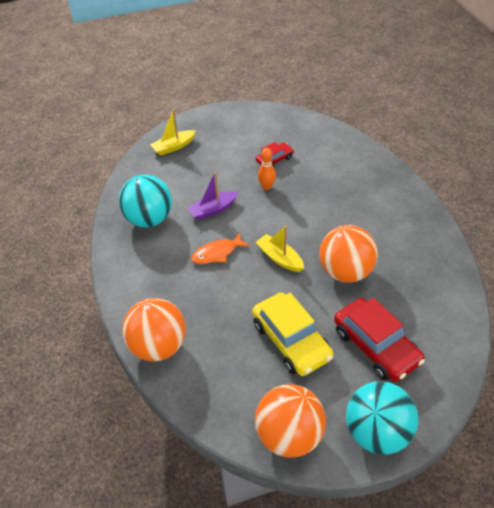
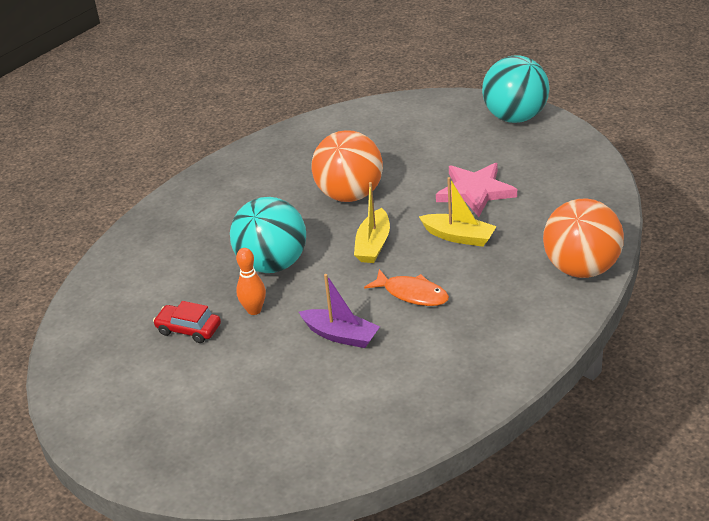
camera: 120 degrees left, 10 degrees down
(149, 219) = (412, 385): turquoise ball -> turquoise ball (272, 264)
(173, 147) = (234, 453): yellow boat -> yellow boat (459, 236)
(289, 435) = (571, 154): orange ball -> none
(291, 341) = (475, 192): yellow car -> pink star
(376, 346) = (428, 146): red car -> none

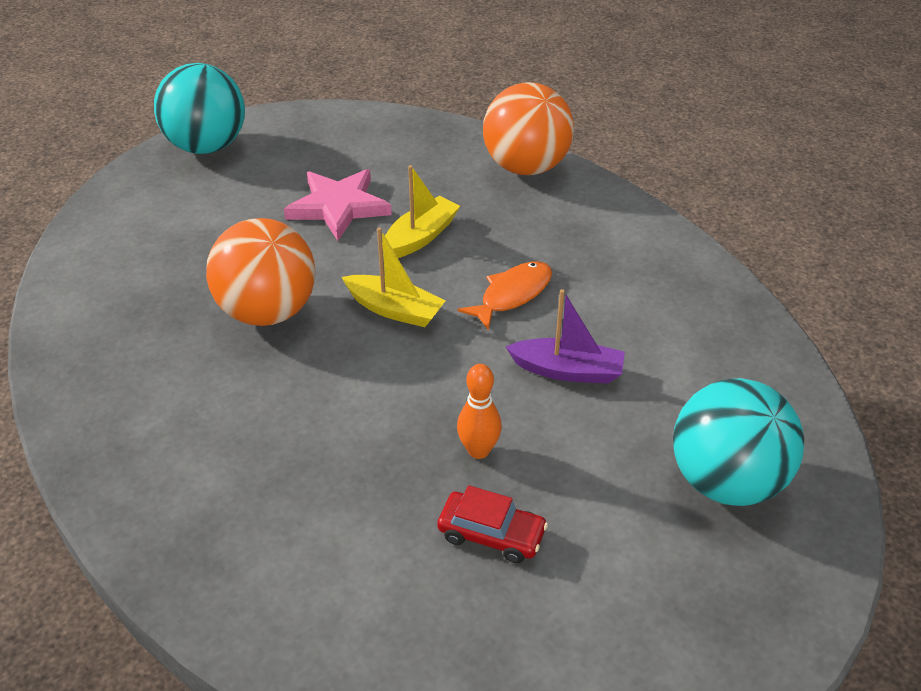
camera: 80 degrees left, 5 degrees up
(188, 329) = (491, 534): red car -> red car turned 105 degrees counterclockwise
(272, 264) = (382, 415): turquoise ball -> turquoise ball (726, 481)
(341, 335) = (567, 370): purple boat -> purple boat turned 60 degrees clockwise

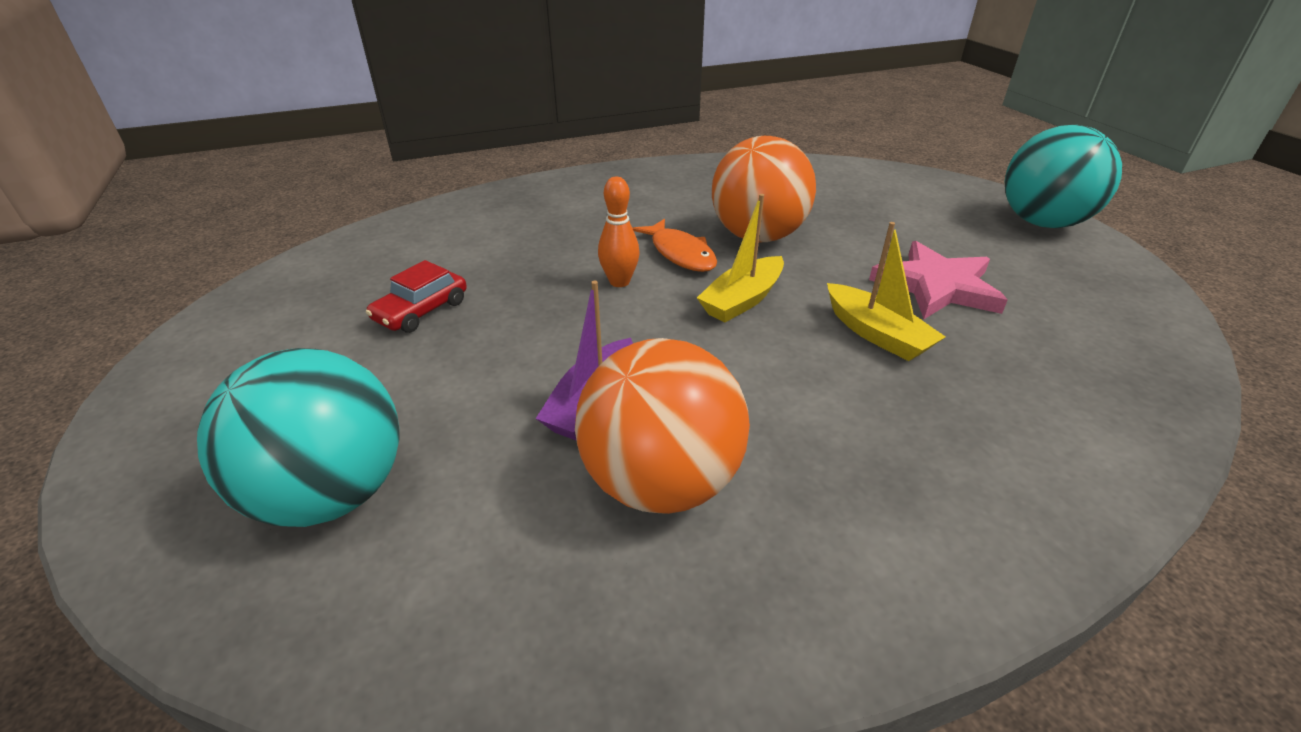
camera: 105 degrees right, 5 degrees down
(478, 450) = (518, 320): orange bowling pin -> orange bowling pin (619, 282)
(512, 295) = (748, 386): orange fish -> orange fish (680, 253)
(526, 167) = (1084, 467): orange ball -> orange ball (661, 482)

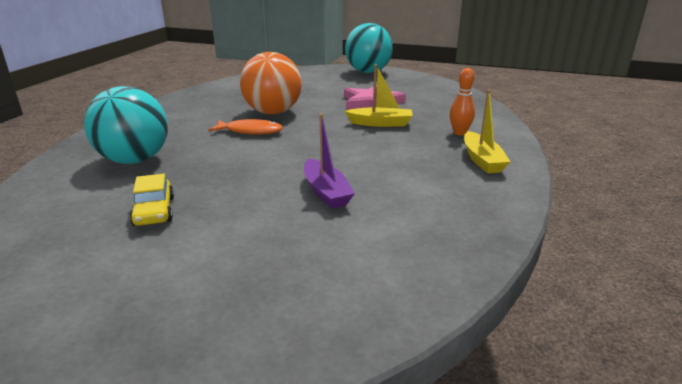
camera: 50 degrees left, 10 degrees down
(332, 494) = (280, 286): turquoise ball -> turquoise ball (135, 160)
(421, 311) = (154, 211): red car -> yellow car
(619, 282) = (243, 152): orange bowling pin -> orange bowling pin (459, 133)
(661, 482) = (400, 197): orange ball -> none
(742, 300) = (313, 135): yellow boat -> yellow boat (482, 160)

